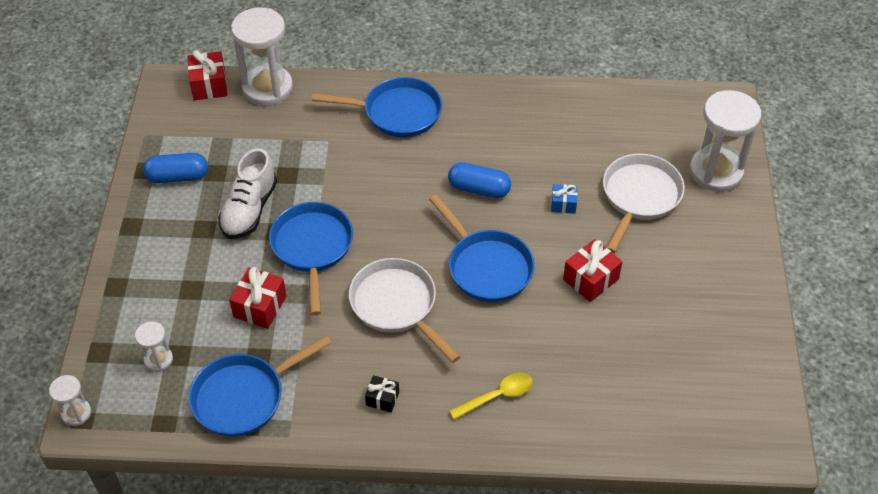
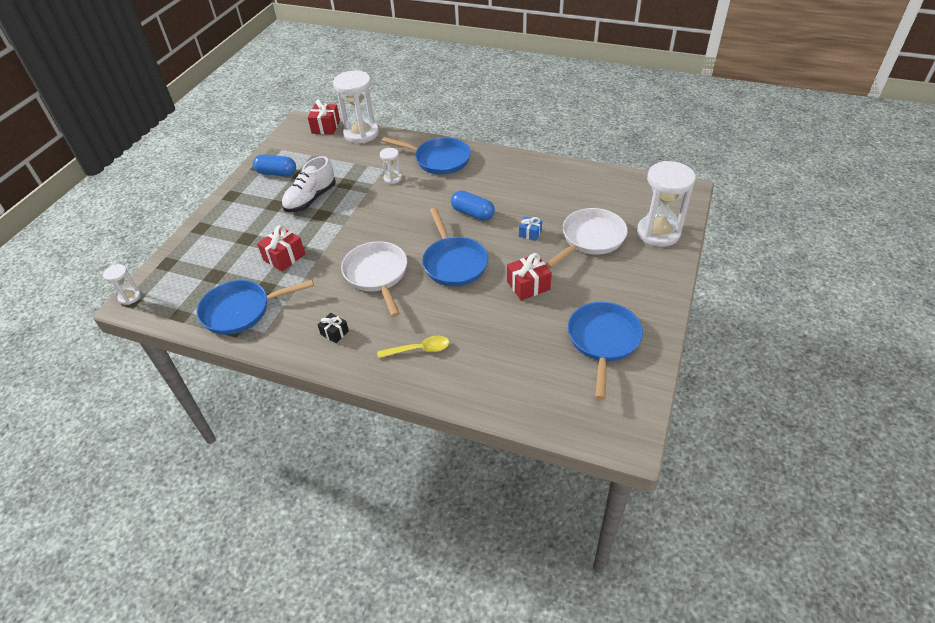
camera: 20 degrees right, 5 degrees down
(158, 360) = (200, 276): white hourglass -> white hourglass (392, 178)
(312, 248) = (339, 229): blue pan -> blue pan (603, 341)

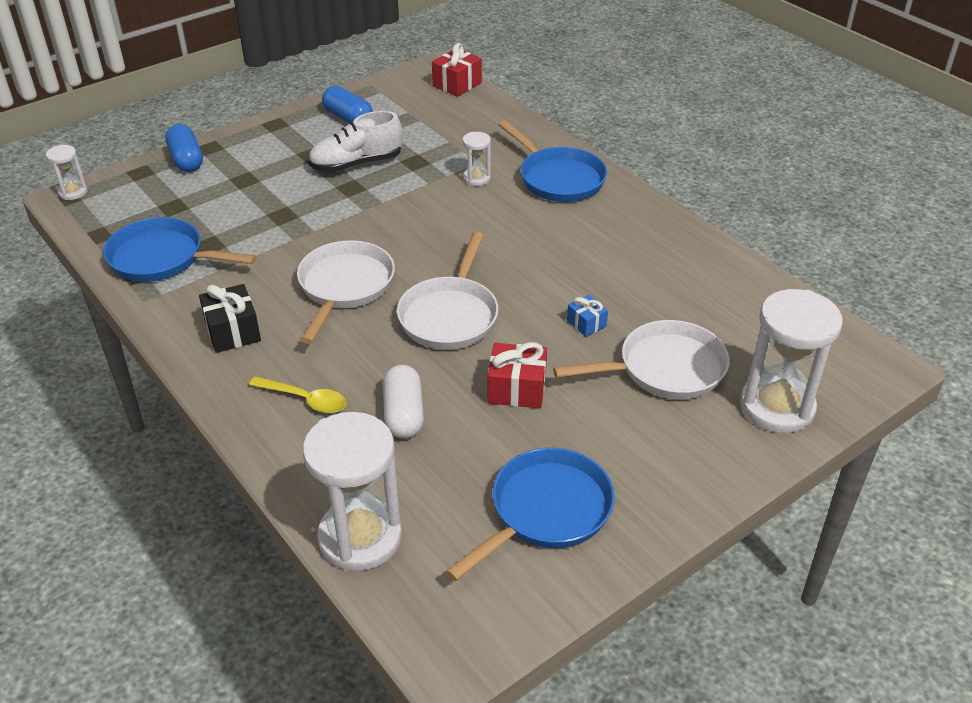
camera: 30 degrees right, 5 degrees down
(284, 257) = (263, 219): red gift -> none
(334, 333) = (233, 331): black gift -> black gift, size x1.66
(361, 134) = (492, 108): white hourglass -> white hourglass (360, 537)
(454, 263) = (450, 315): blue pan -> white pan
(472, 213) = (535, 264): blue capsule -> blue capsule (186, 160)
(482, 329) = (403, 414): none -> white capsule

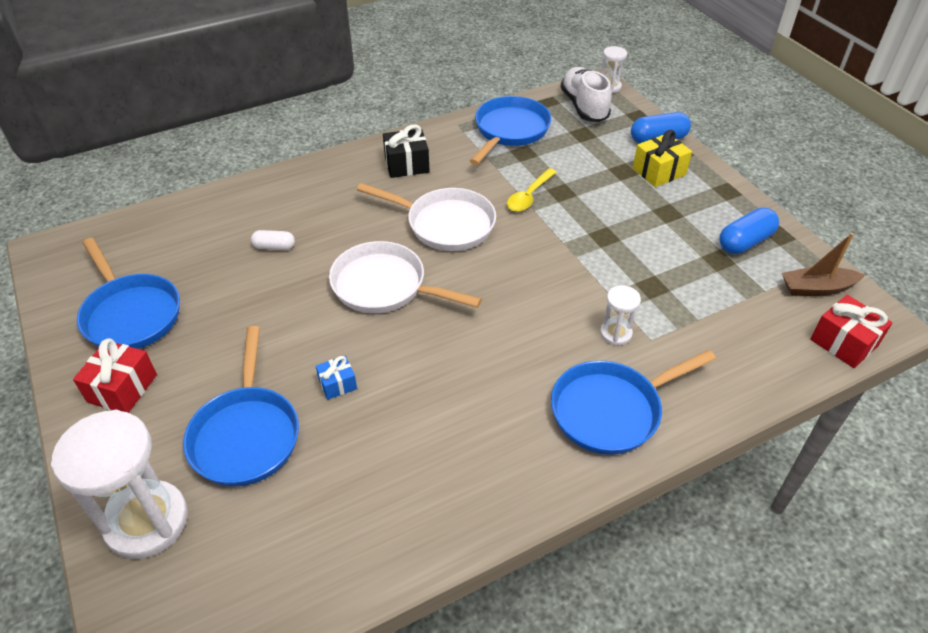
camera: 100 degrees right, 5 degrees up
(245, 159) = (659, 171): none -> yellow gift
(305, 399) = (315, 197): yellow spoon -> yellow spoon (529, 196)
(356, 164) = (649, 243): white shoe -> white shoe (584, 106)
(360, 537) = (169, 217): white hourglass -> none
(400, 90) = (816, 288): none -> brown boat
(403, 414) = (274, 247): white capsule -> white capsule, size x0.61
(517, 389) = (270, 317): red gift -> red gift (122, 388)
(665, 369) = (246, 434): white pan -> blue pan

